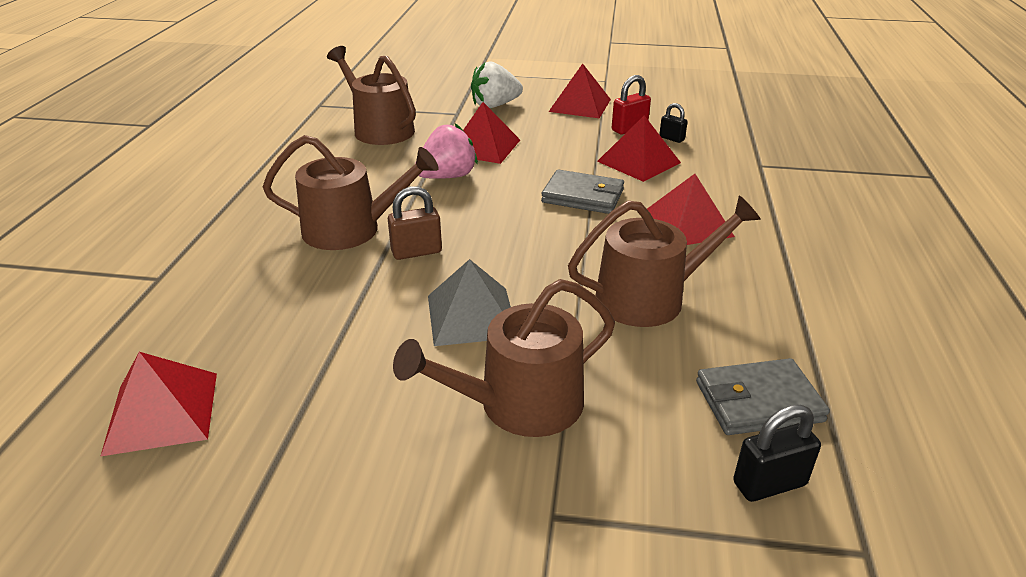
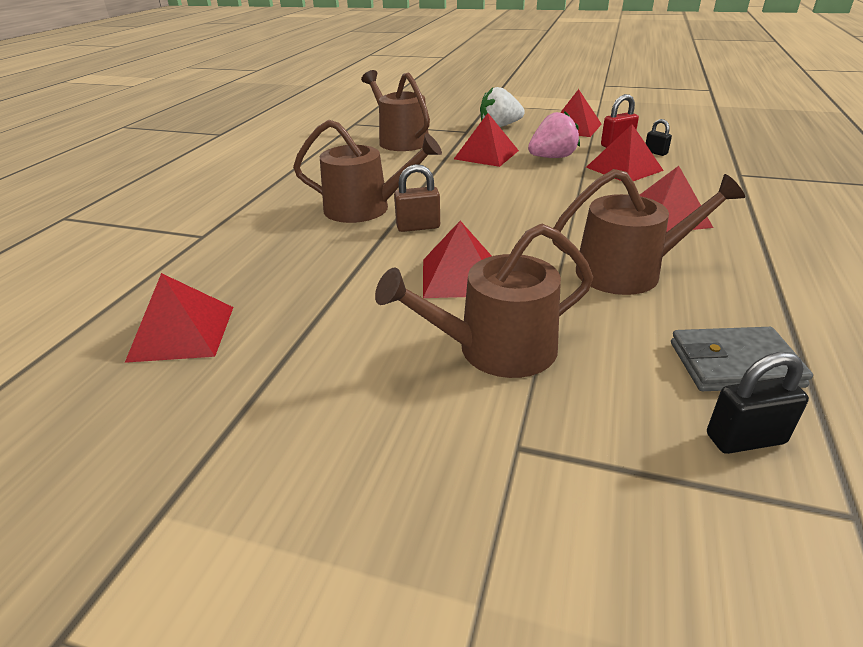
camera: 10 degrees right, 0 degrees up
(447, 177) = (452, 174): pink strawberry -> pink strawberry (552, 157)
(471, 316) = (460, 277): grey pyramid -> red pyramid
(583, 196) = (570, 192): grey wallet -> none

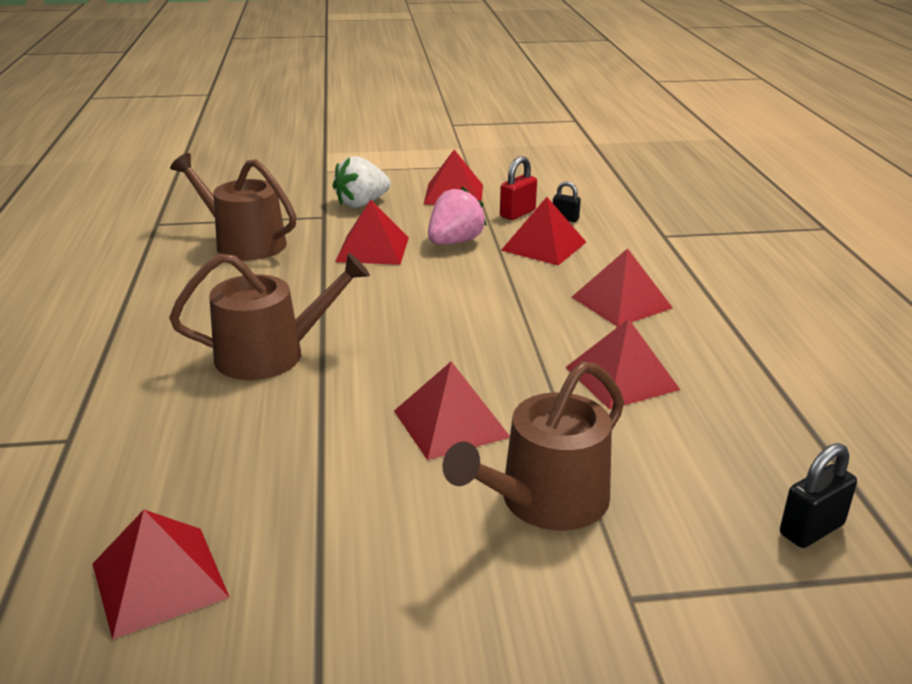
camera: 25 degrees left, 5 degrees down
(418, 227) = (357, 368): brown padlock -> none
(628, 271) = (621, 378): brown watering can -> red pyramid
(734, 364) = (767, 458): grey wallet -> none

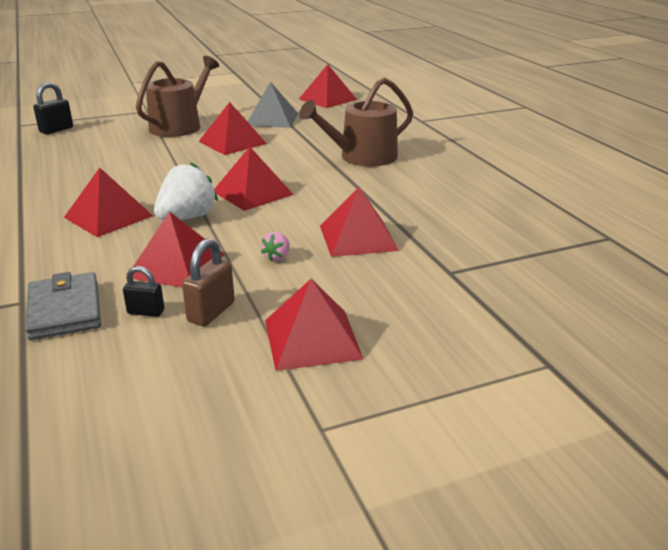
camera: 165 degrees right, 0 degrees up
(243, 243) = (490, 228): brown watering can -> none
(347, 496) = (272, 119): none -> grey pyramid
(361, 204) = (425, 299): white strawberry -> white strawberry (187, 217)
(455, 242) = (277, 257): pink strawberry -> pink strawberry, size x0.47
(517, 213) = (211, 312): red padlock -> brown padlock
(621, 378) = (127, 170): red pyramid -> red pyramid (253, 193)
(626, 226) = (65, 310): none -> grey wallet

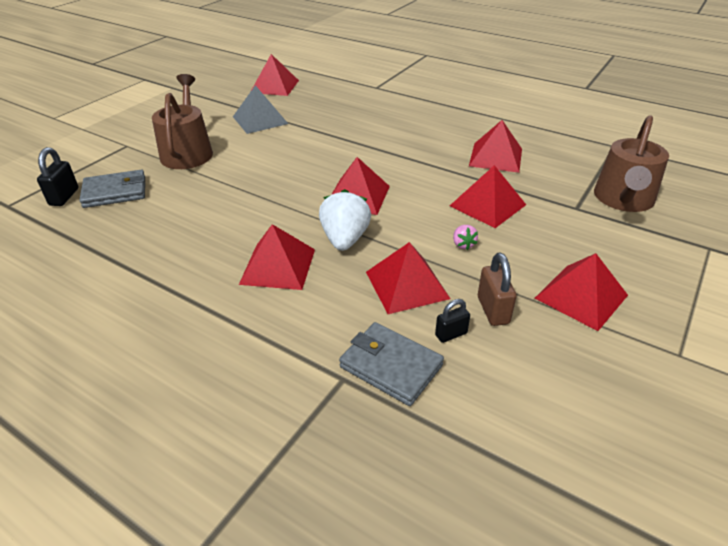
camera: 35 degrees left, 10 degrees up
(90, 136) = (115, 192): none -> grey wallet
(232, 142) = (263, 154): red pyramid -> red pyramid (495, 157)
(362, 157) = (386, 134): brown watering can -> brown watering can (623, 200)

